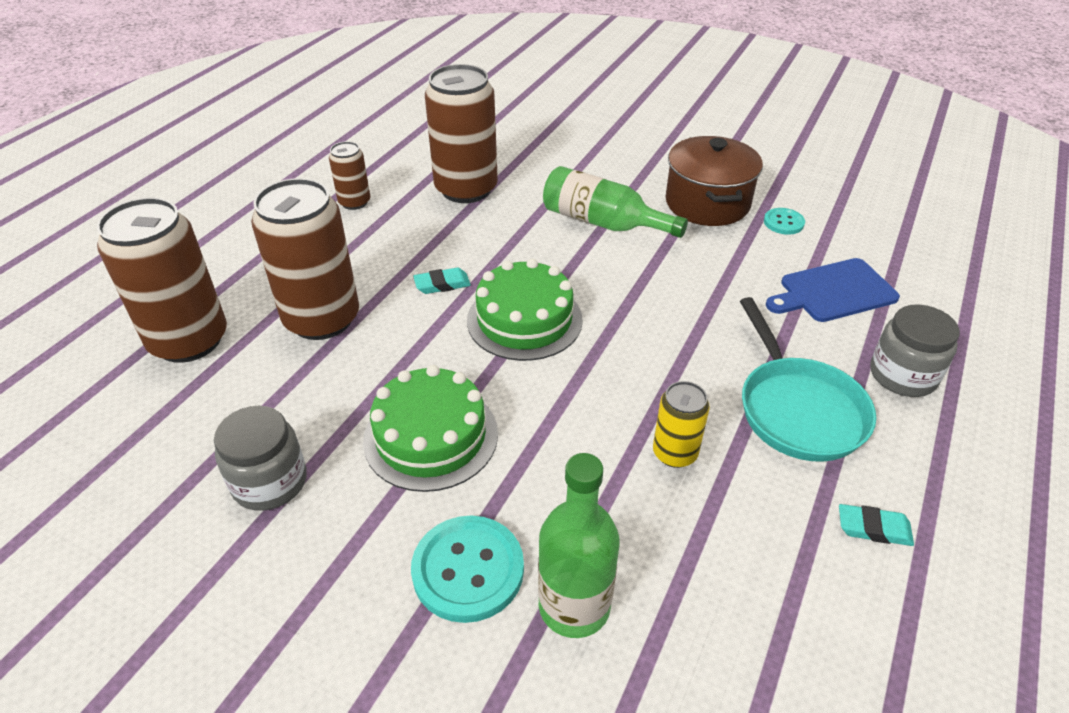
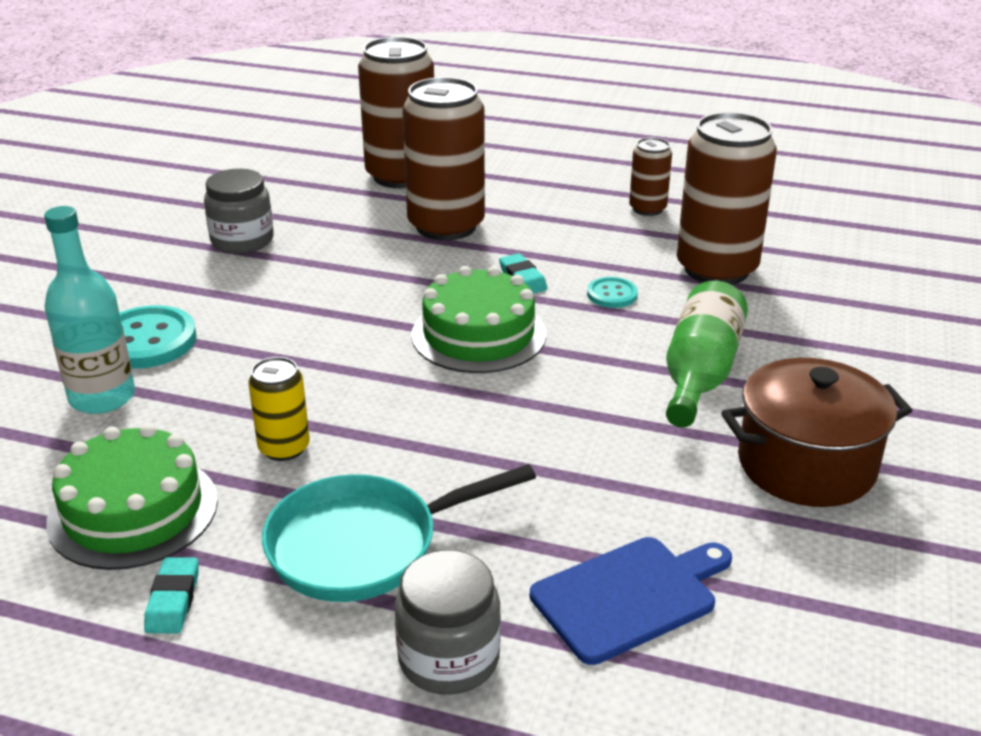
camera: 80 degrees right, 10 degrees down
(431, 436) = (297, 303): green cake -> green cake (133, 511)
(574, 606) = (102, 397): green bottle -> turquoise bottle
(783, 222) = (798, 547): turquoise button -> turquoise button (612, 294)
(833, 292) = (629, 596): blue cutting board -> blue cutting board turned 90 degrees clockwise

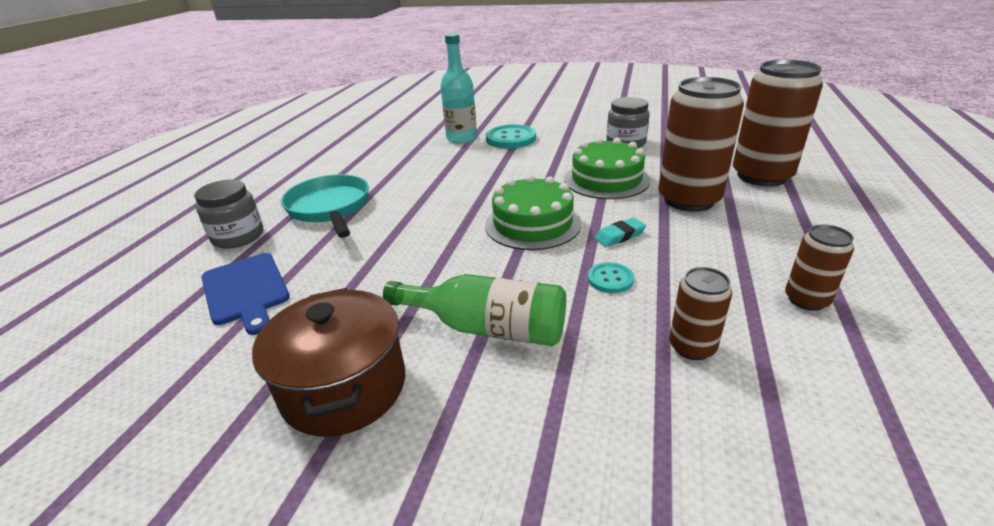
camera: 90 degrees right, 0 degrees up
(133, 511) = (376, 157): green cake -> green cake (606, 179)
(173, 600) = (315, 173): turquoise eraser -> none
(284, 448) = (414, 180): yellow can -> none
(716, 269) = (692, 347): brown can -> brown can, size x0.50

